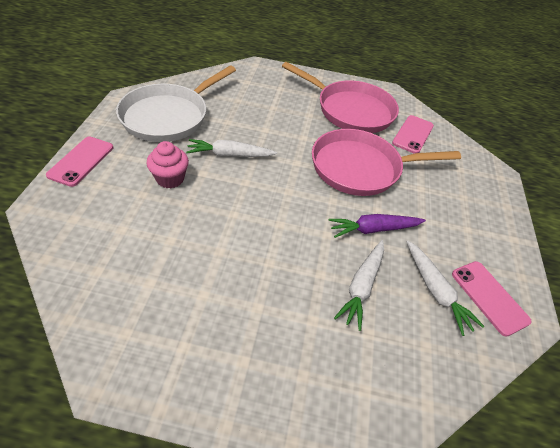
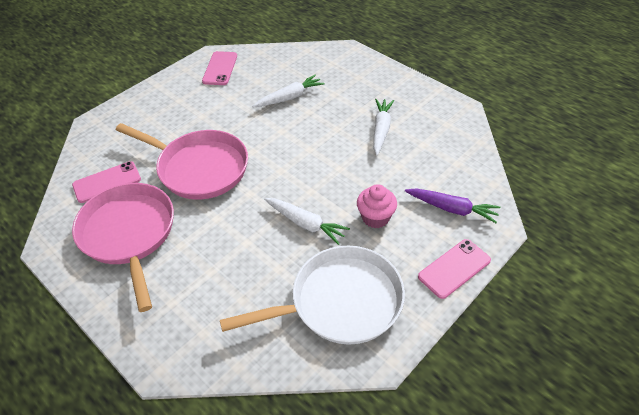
camera: 140 degrees left, 0 degrees up
(373, 229) = (245, 122): purple carrot -> purple carrot (451, 209)
(435, 290) = (247, 81): white carrot -> white carrot (381, 130)

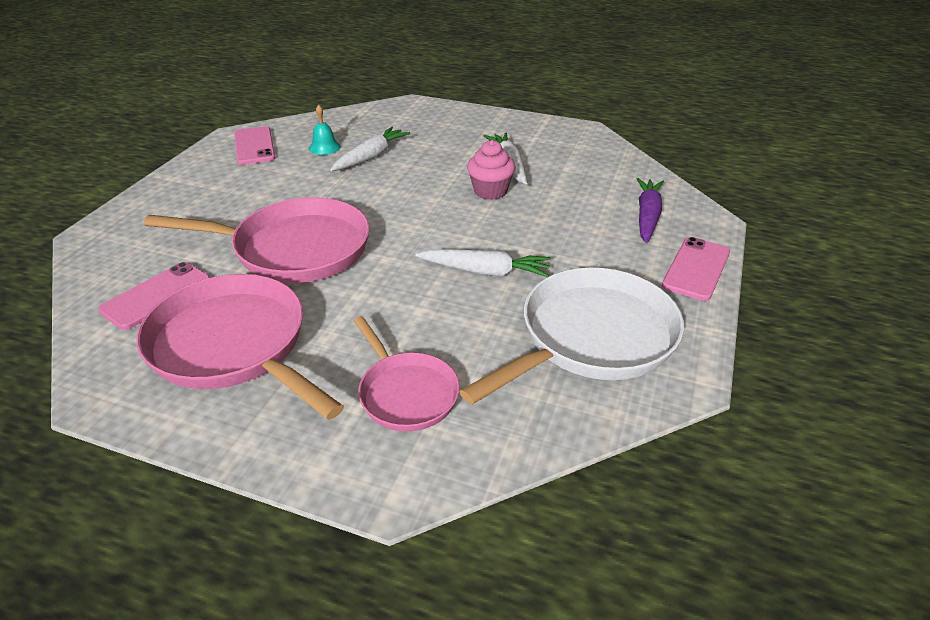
camera: 25 degrees left, 10 degrees down
(203, 303) = (406, 393): none -> pink pan
(264, 81) = (324, 147): none -> turquoise bell
(375, 217) = (567, 244): pink cupcake -> pink cupcake (490, 191)
(451, 209) = (647, 216): purple carrot -> purple carrot turned 75 degrees counterclockwise

